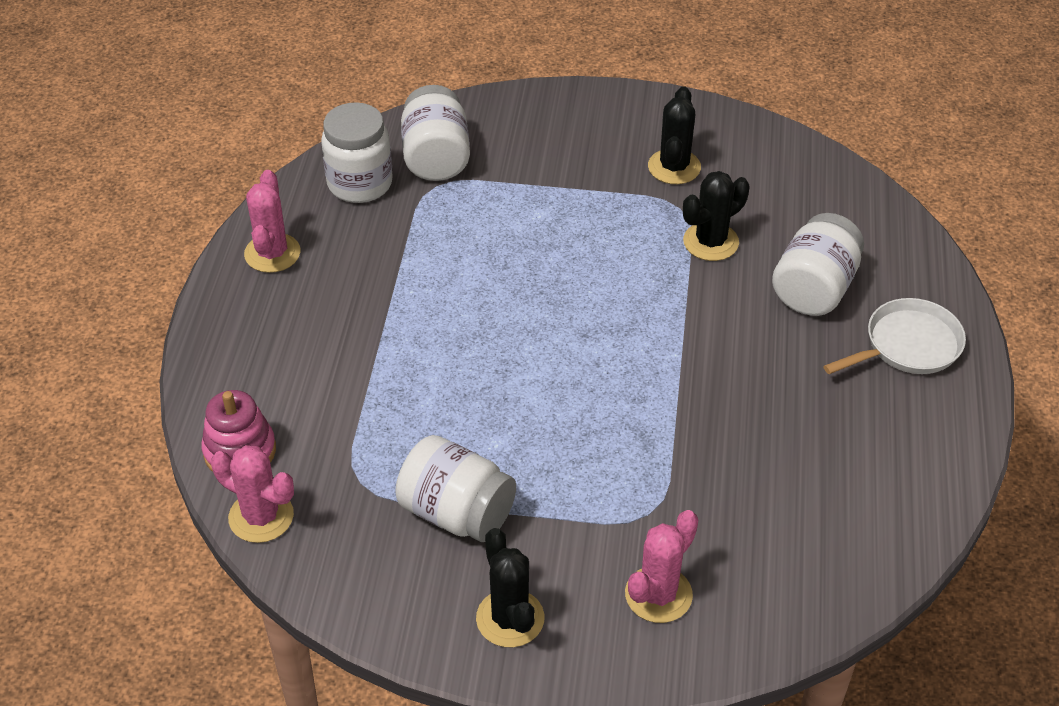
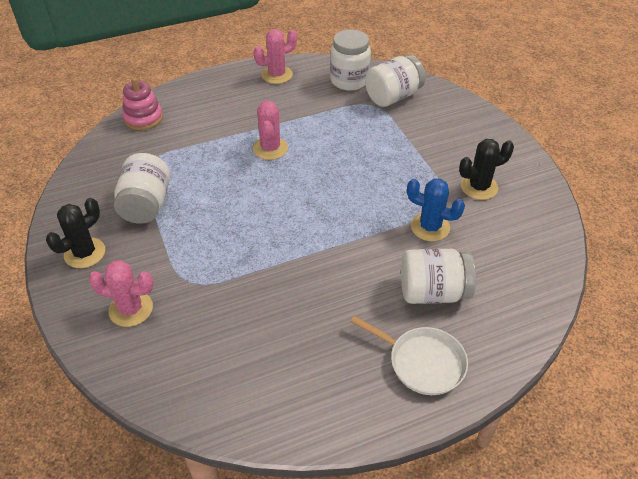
camera: 60 degrees right, 0 degrees up
(261, 516) = (107, 141): pink cactus -> pink cactus (270, 148)
(711, 242) = (430, 227): black cactus -> blue cactus

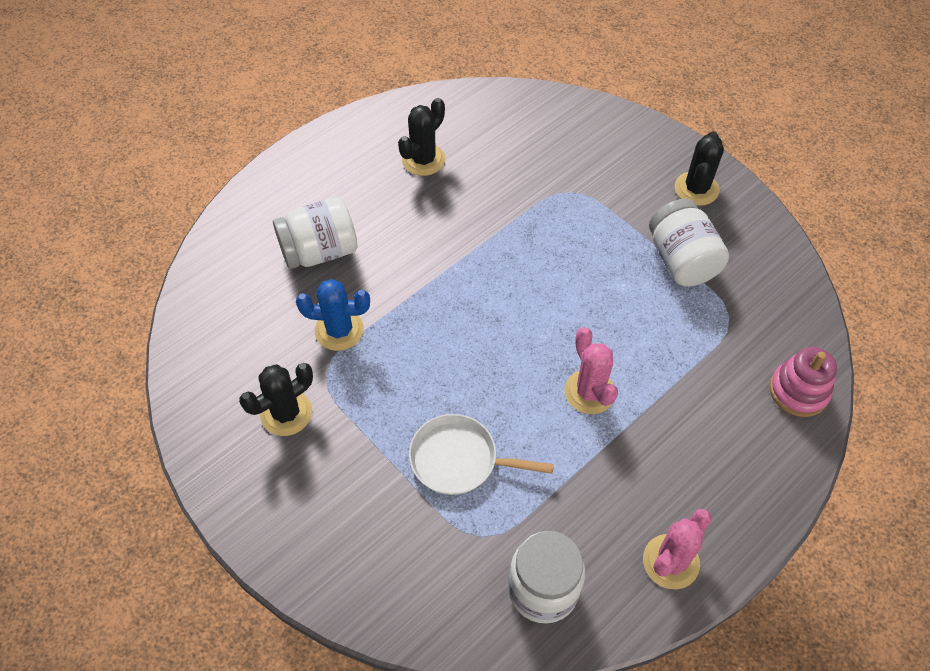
camera: 160 degrees right, 10 degrees up
(131, 309) = (606, 152): pink cactus -> none
(306, 355) = (423, 160): none -> black cactus
(393, 96) = (455, 571): white jar -> none
(422, 362) = (316, 183): white pan -> white pan (459, 459)

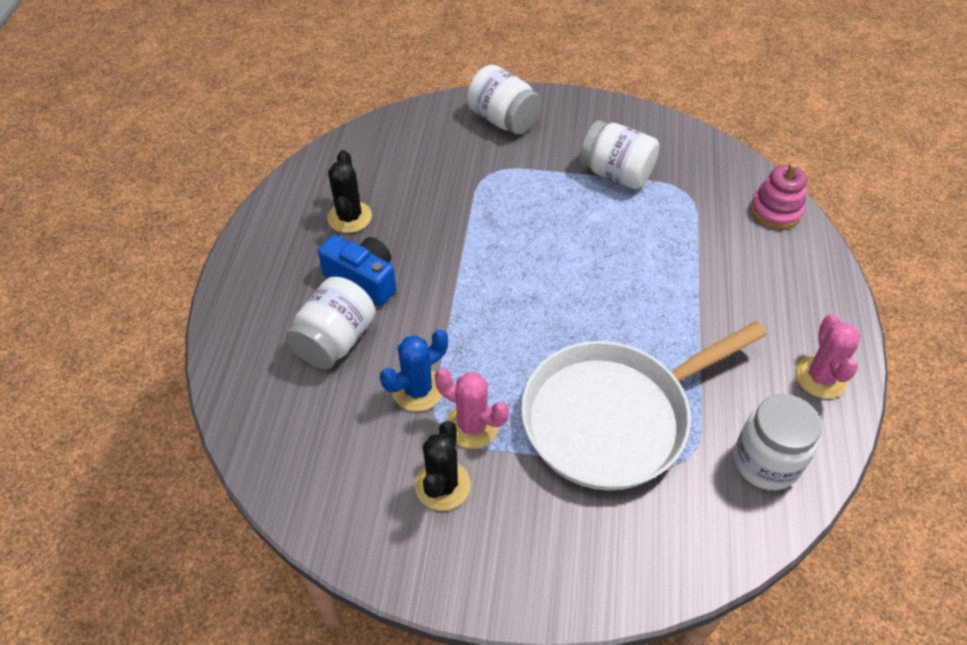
camera: 40 degrees left, 5 degrees down
(384, 217) = (363, 280): none -> blue camera
(459, 459) = (613, 417): white pan -> white pan, size x1.91
(589, 392) = (651, 303): pink cactus -> pink cactus (472, 425)
(631, 150) = (503, 119): none -> white jar
(696, 189) = (575, 120): black cactus -> none

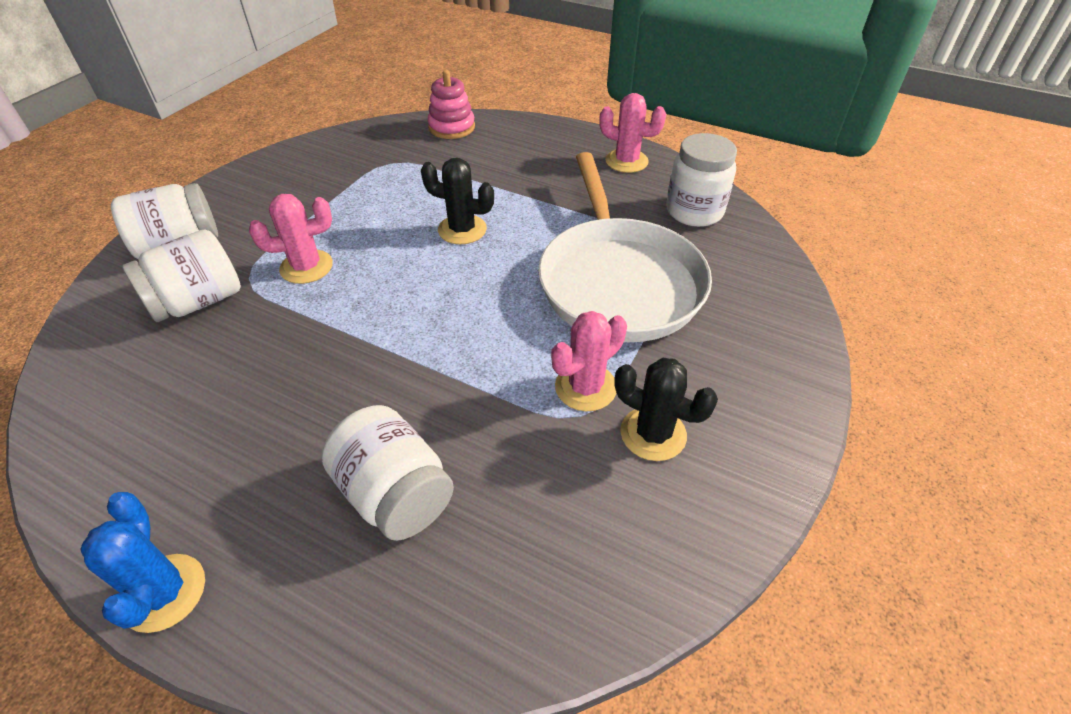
camera: 70 degrees left, 5 degrees down
(349, 217) = (196, 427): black cactus -> black cactus (462, 230)
(363, 280) = (316, 437): blue camera -> none
(418, 390) = (516, 423): blue cactus -> blue cactus (164, 593)
(518, 199) = (306, 267): none -> pink cactus
(616, 174) = (334, 194): white jar -> white jar (198, 302)

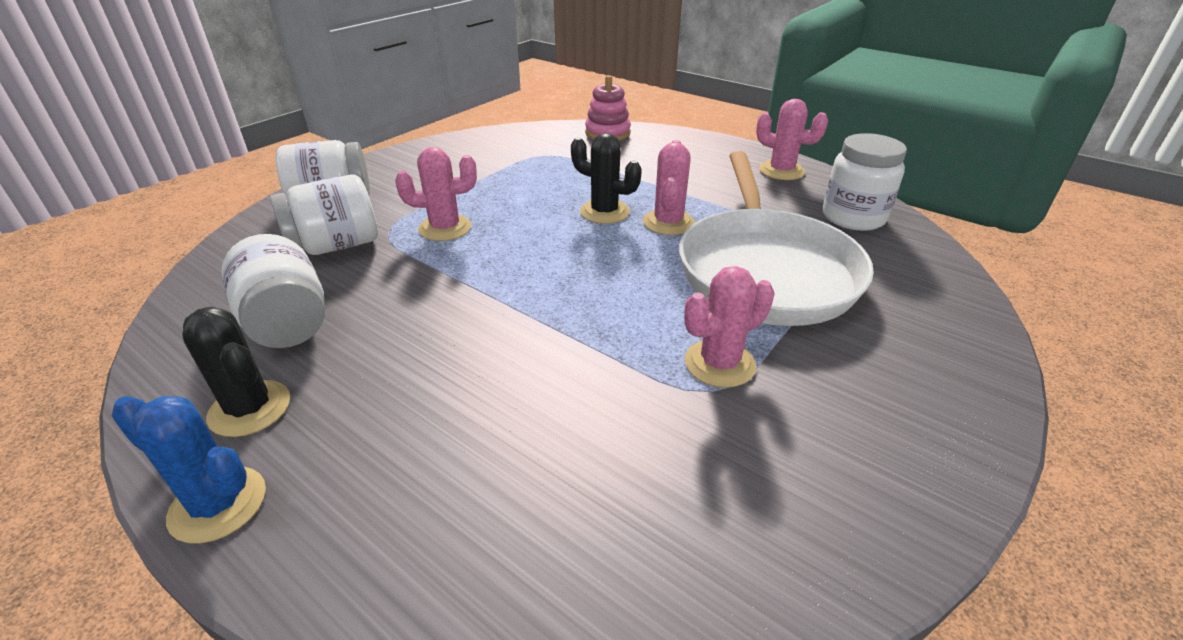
camera: 10 degrees right, 10 degrees down
(164, 593) = (218, 504): blue cactus -> blue cactus turned 60 degrees counterclockwise
(395, 493) = (489, 441): white jar -> white jar (287, 322)
(525, 236) = (668, 222): none -> pink cactus
(653, 434) = (796, 419): black cactus -> black cactus (250, 408)

